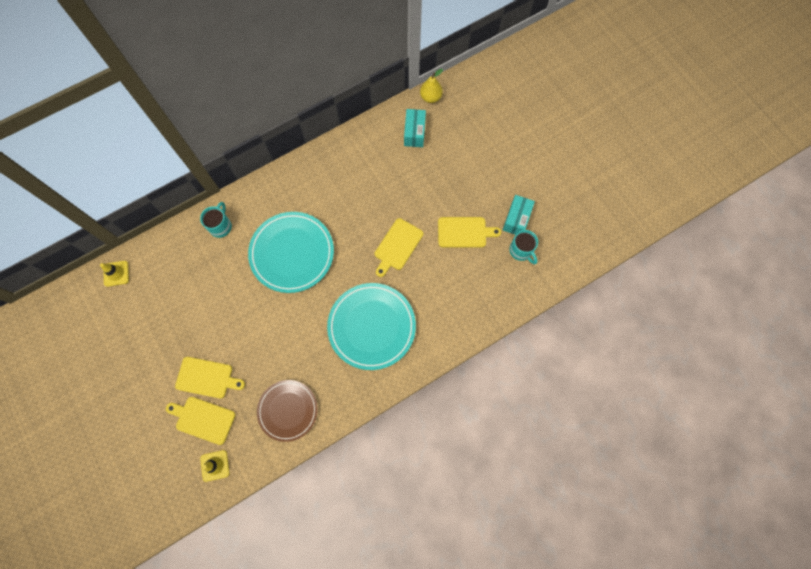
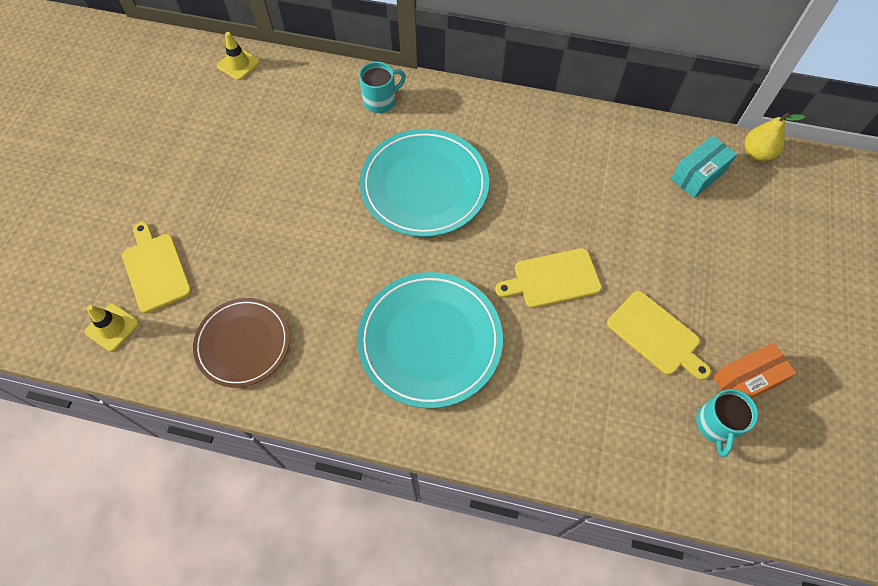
camera: 45 degrees right, 10 degrees down
(207, 378) = (205, 232): yellow cutting board -> none
(516, 219) = (746, 380): turquoise box -> orange box

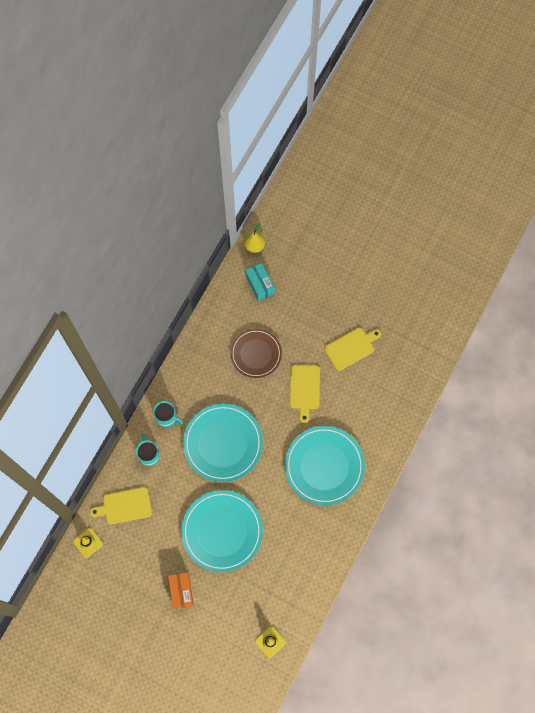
camera: 75 degrees left, 10 degrees up
(155, 269) = (238, 613): yellow cutting board -> yellow cutting board (124, 506)
(243, 343) = (299, 568): brown plate -> brown plate (256, 354)
(285, 217) = (222, 531): none -> turquoise plate
(716, 425) = (405, 338): turquoise mug -> turquoise mug (167, 417)
(746, 380) = (386, 314): orange box -> orange box (181, 591)

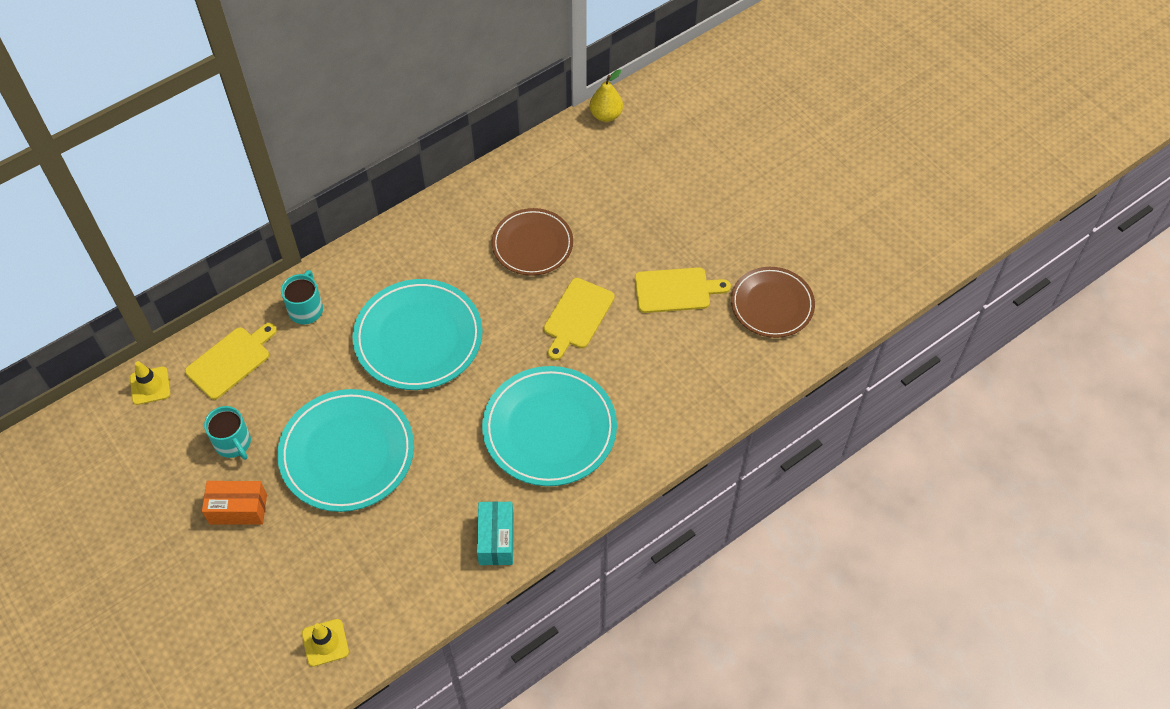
camera: 25 degrees right, 15 degrees down
(124, 506) = (230, 361): yellow cutting board -> yellow cutting board turned 120 degrees clockwise
(167, 417) = (360, 273): turquoise mug -> turquoise mug (233, 443)
(181, 591) = (238, 509): orange box -> orange box turned 75 degrees clockwise
(260, 284) = (587, 163): turquoise box -> turquoise box (496, 539)
(408, 333) = (772, 304): none -> brown plate

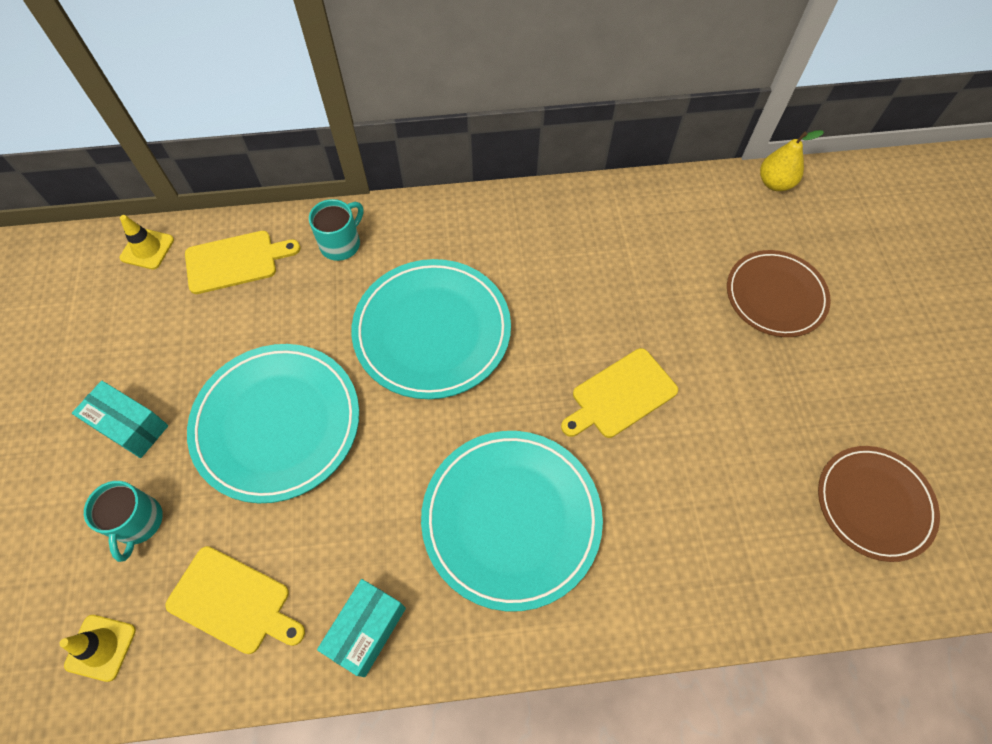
camera: 30 degrees right, 5 degrees up
(233, 443) = (177, 350): turquoise mug -> turquoise mug (138, 522)
(238, 509) = (130, 426): orange box -> turquoise box
(532, 244) = (615, 287): brown plate -> brown plate (775, 296)
(676, 290) = (756, 422): yellow cutting board -> yellow cutting board (233, 601)

